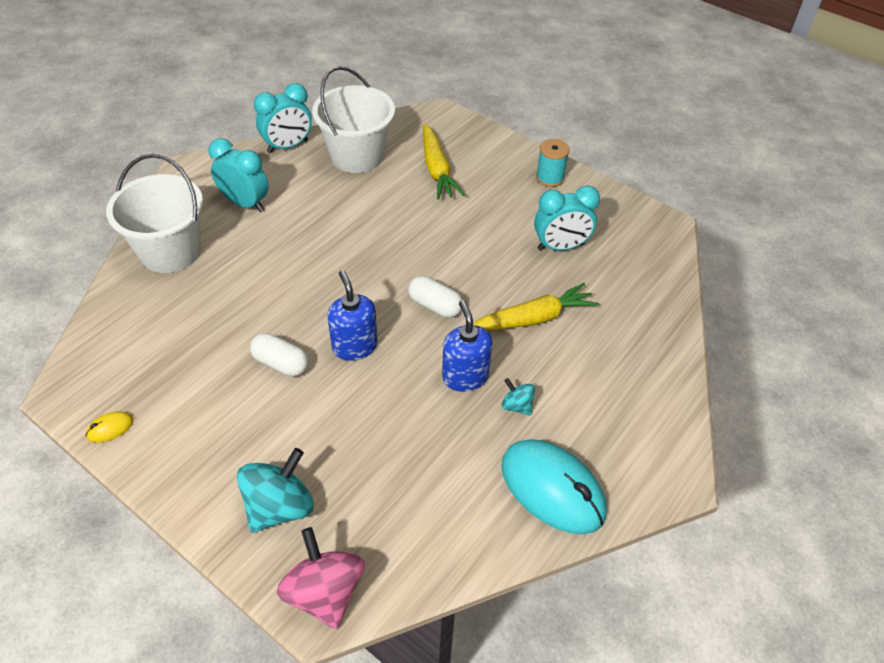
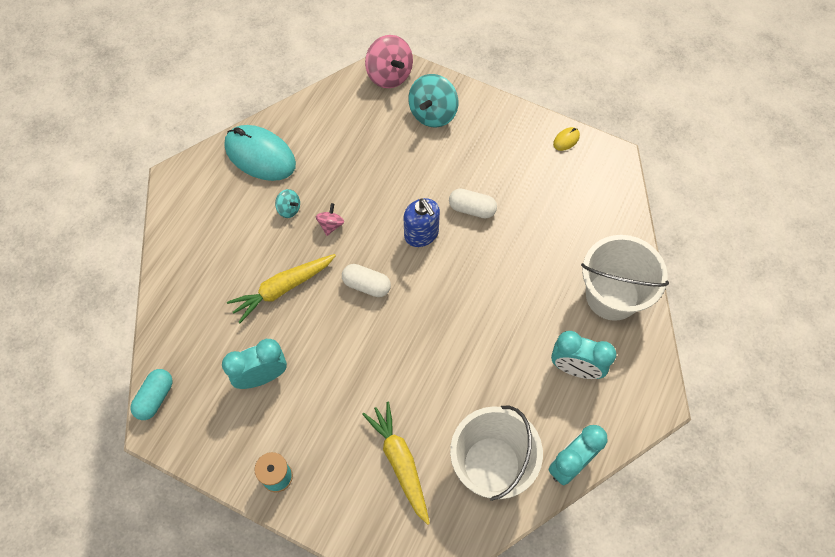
camera: 170 degrees right, 15 degrees up
(465, 377) = (331, 225): blue soap dispenser -> pink spinning top
(670, 248) = (155, 398): none -> turquoise capsule

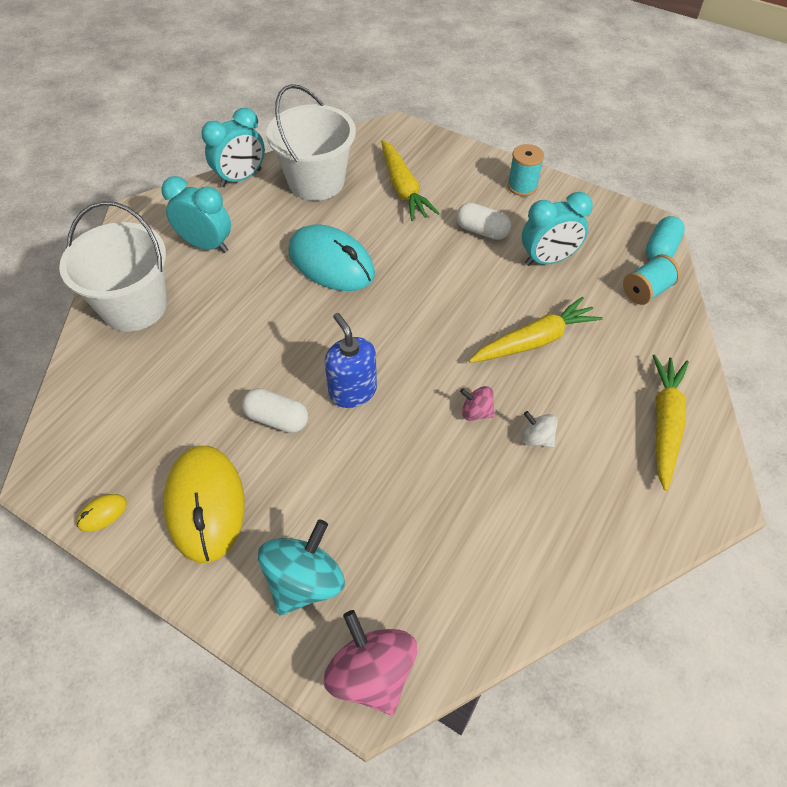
camera: 175 degrees left, 10 degrees down
(180, 347) = (646, 291): none -> turquoise spool
(196, 226) = (664, 423): none -> yellow carrot
(260, 155) = (592, 526): turquoise mouse -> turquoise mouse (331, 263)
(289, 209) = (537, 438): turquoise spinning top -> white spinning top
(331, 225) = (476, 412): pink spinning top -> pink spinning top turned 90 degrees clockwise
(366, 285) = (429, 337): white capsule -> white capsule (482, 231)
(504, 150) = (205, 505): none -> yellow mouse

